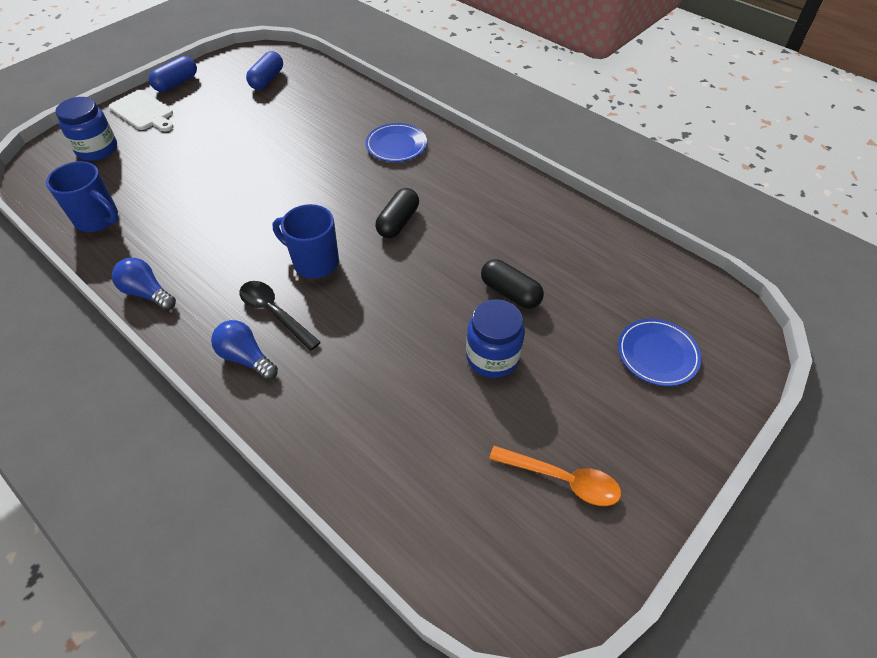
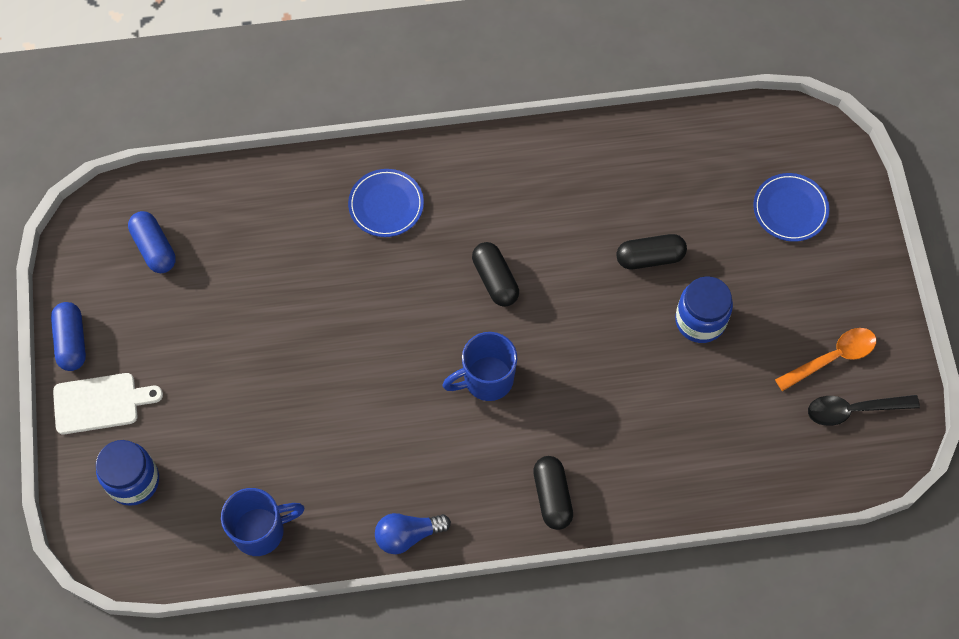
camera: 50 degrees left, 15 degrees up
(246, 358) = (552, 496): blue light bulb -> black capsule
(274, 313) = (521, 447): black spoon -> black spoon (853, 410)

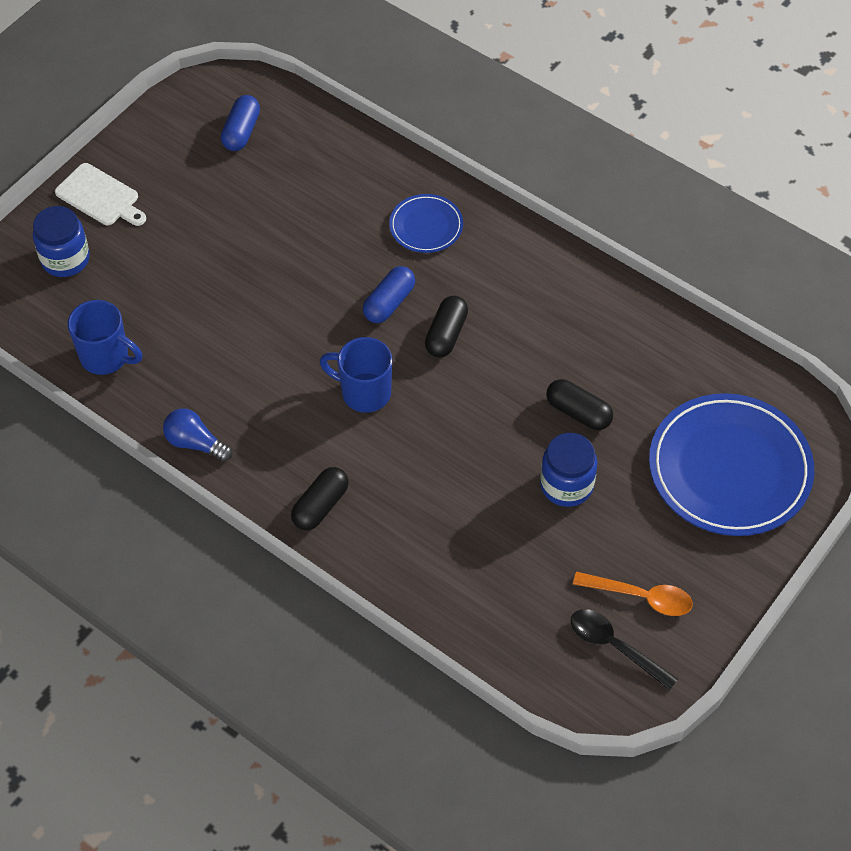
camera: 45 degrees right, 10 degrees down
(72, 341) = (126, 146): blue capsule -> blue capsule (389, 303)
(790, 209) = (729, 469): blue plate -> blue plate, size x2.03

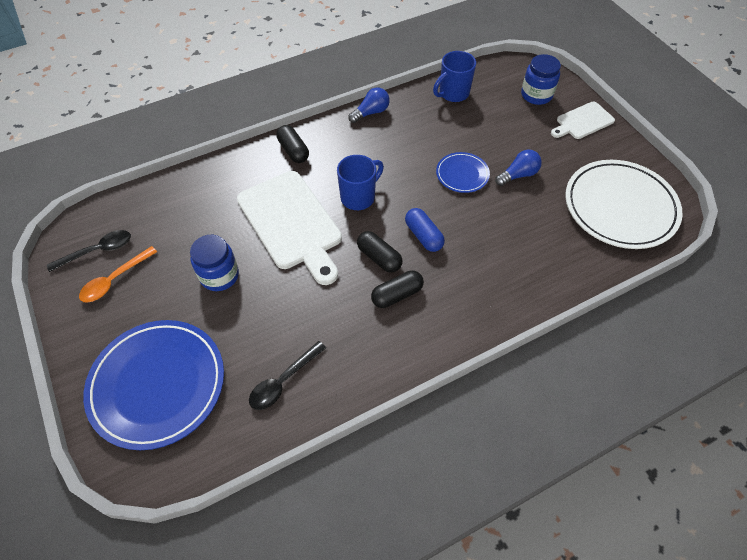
camera: 115 degrees right, 0 degrees up
(237, 239) = (518, 175): none -> blue light bulb
(241, 132) = (620, 207): blue capsule -> white plate
(426, 226) = (483, 284): blue plate -> blue plate (462, 174)
(447, 447) = (291, 223): none -> white cutting board
(578, 412) = (268, 308): black capsule -> black capsule (397, 295)
(651, 357) = (283, 381): none -> black spoon

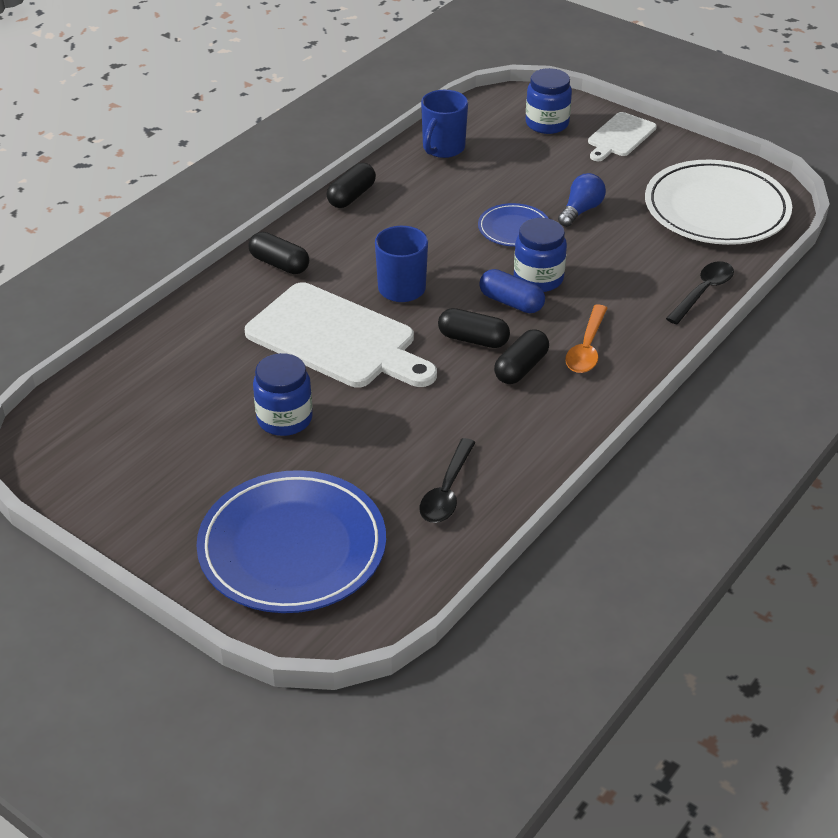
camera: 25 degrees left, 15 degrees down
(97, 251) = (94, 446): black spoon -> black spoon (703, 292)
(115, 280) = (145, 467): orange spoon -> orange spoon (587, 348)
(371, 112) = (351, 196): blue light bulb -> black capsule
(454, 222) = (538, 279): none -> blue jar

